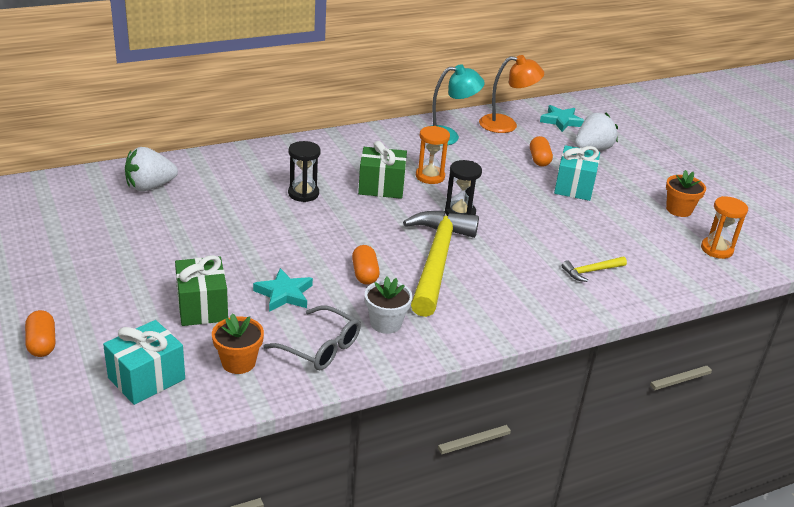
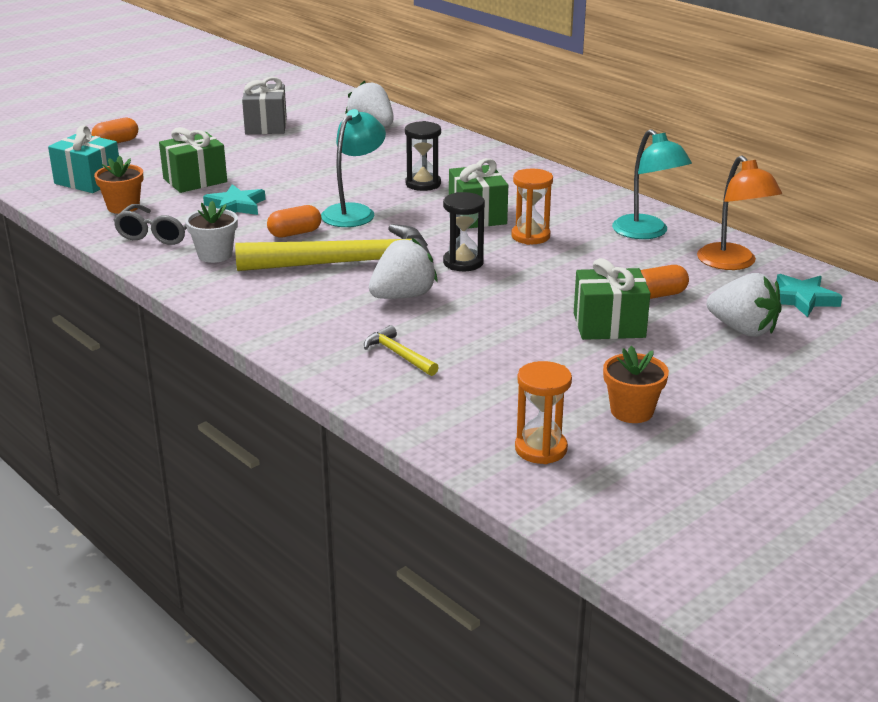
camera: 75 degrees right, 5 degrees down
(89, 240) = (266, 126): none -> grey gift
(339, 237) = (354, 212): none -> turquoise lamp
(504, 249) = (403, 296): none -> white strawberry
(574, 187) = (609, 325): turquoise gift -> green gift

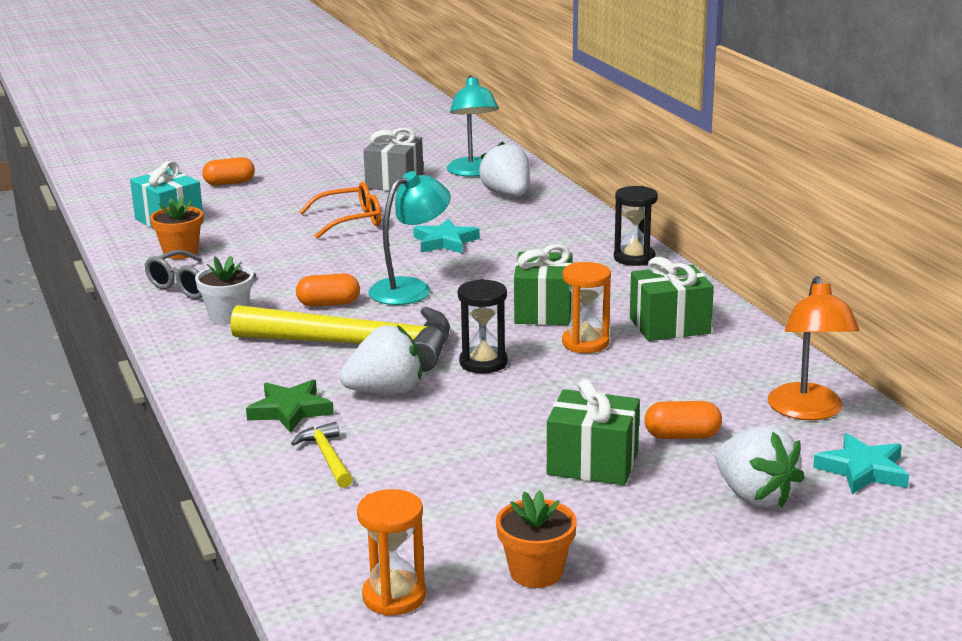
camera: 20 degrees right, 5 degrees down
(195, 180) = (274, 232): green gift -> green gift (669, 326)
(235, 206) = (292, 265): turquoise star -> turquoise star (445, 242)
(255, 163) = (350, 221): none -> orange glasses
(336, 323) = (290, 410): none -> green star
(423, 184) = (511, 266): black hourglass -> black hourglass (634, 258)
(647, 233) = (729, 358): turquoise lamp -> turquoise lamp (473, 172)

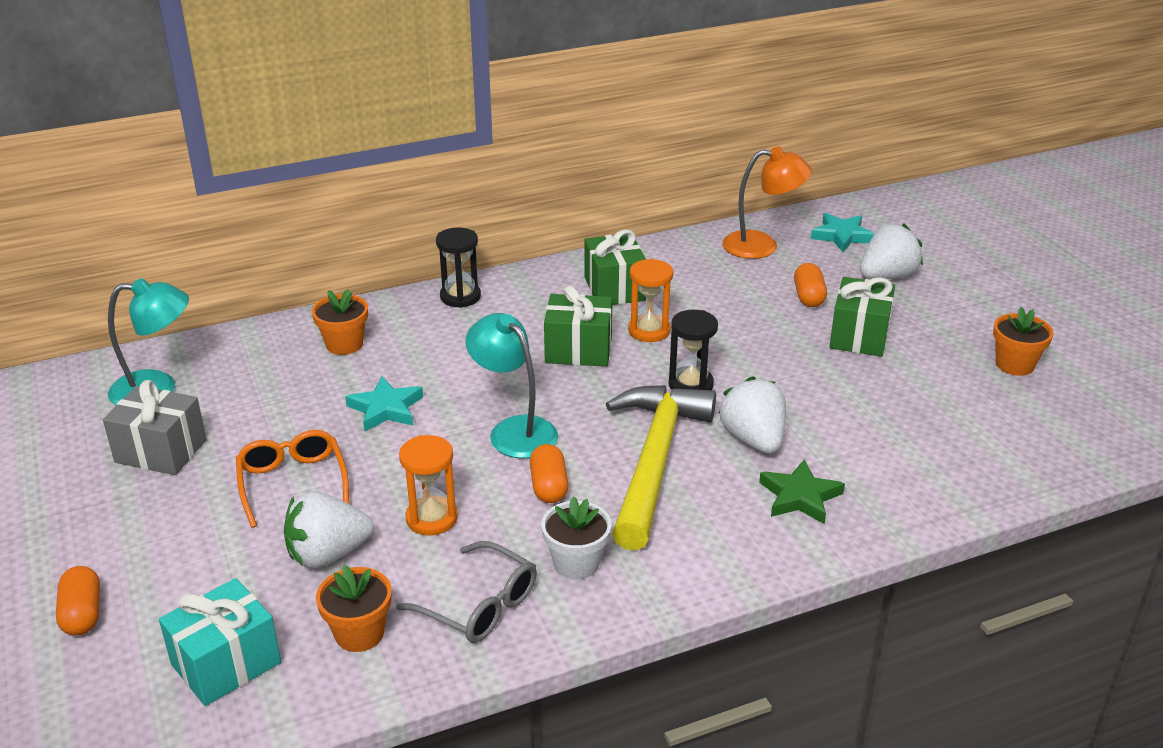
camera: 90 degrees left, 10 degrees up
(327, 457) = (882, 468): yellow hammer -> none
(394, 596) = (1071, 425): orange hourglass -> orange hourglass (431, 518)
(507, 195) = (251, 365): white strawberry -> white strawberry (328, 554)
(542, 221) = (344, 344): none -> orange flower pot

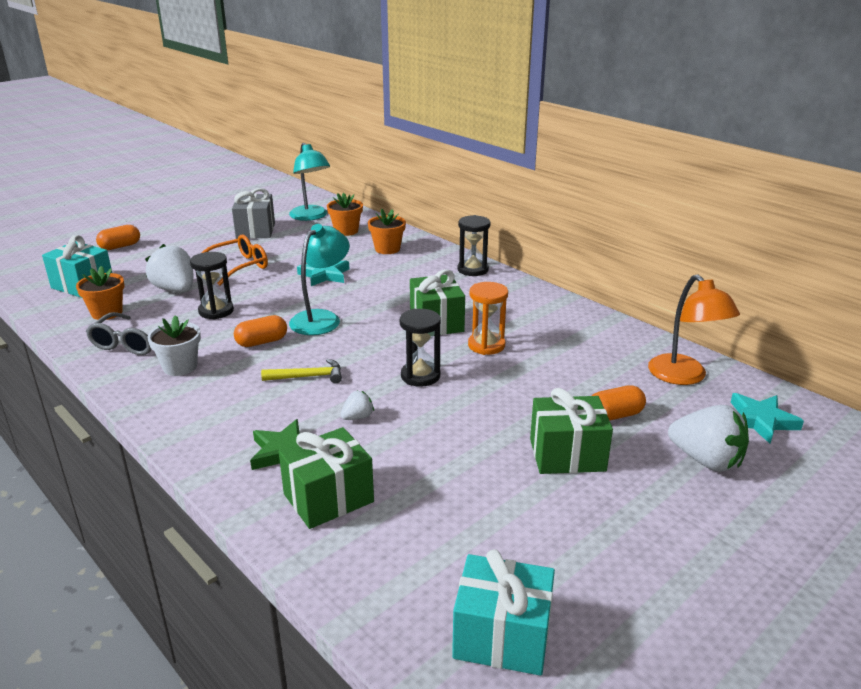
camera: 70 degrees right, 5 degrees down
(431, 518) = (216, 311): orange hourglass -> black hourglass
(614, 289) = (536, 321): green gift -> green gift (328, 498)
(654, 461) = (308, 376): yellow hammer -> yellow hammer, size x0.42
(753, 439) = (357, 417): white strawberry -> white strawberry, size x0.48
(1014, 364) = (599, 579): orange flower pot -> orange flower pot (346, 231)
(1068, 422) = (502, 636): none -> turquoise gift

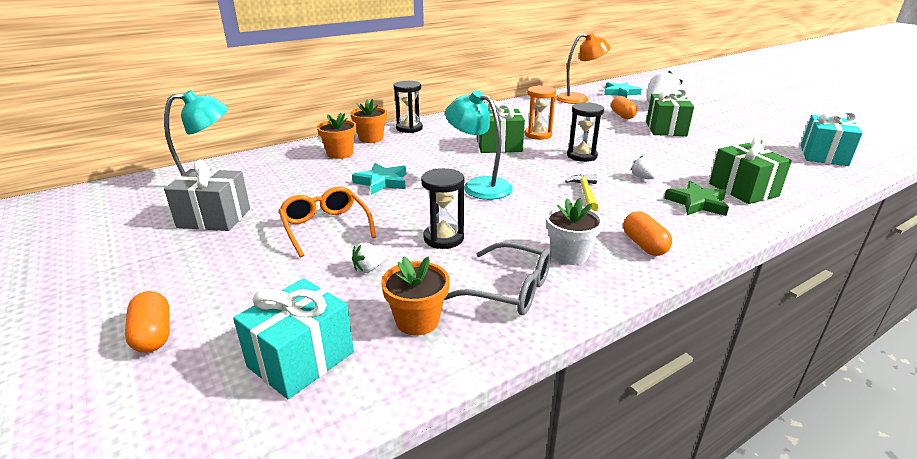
camera: 80 degrees left, 0 degrees up
(175, 290) = (369, 268): white strawberry -> white strawberry, size x0.48
(262, 342) = (521, 212): orange capsule -> orange capsule (644, 245)
(346, 231) = (273, 169): orange flower pot -> orange flower pot (371, 138)

